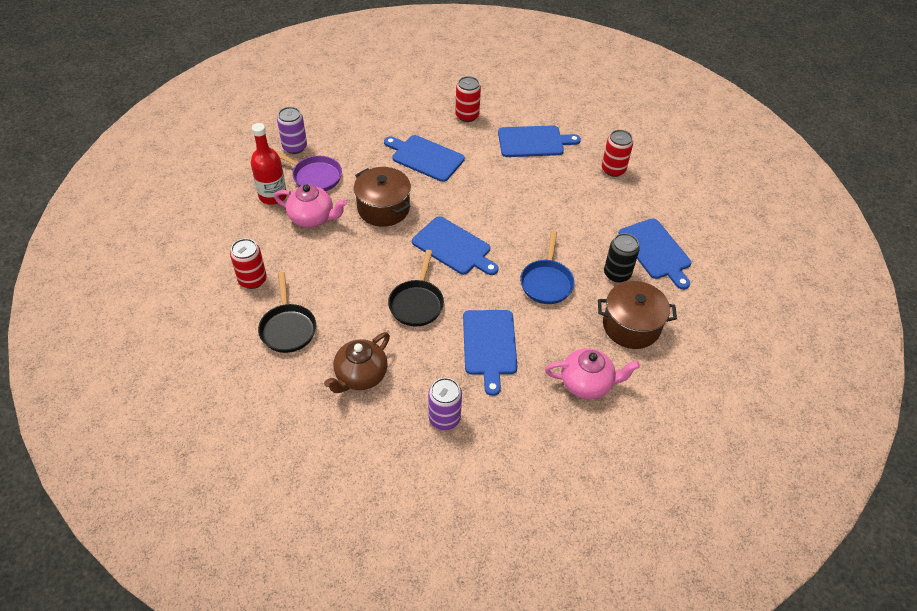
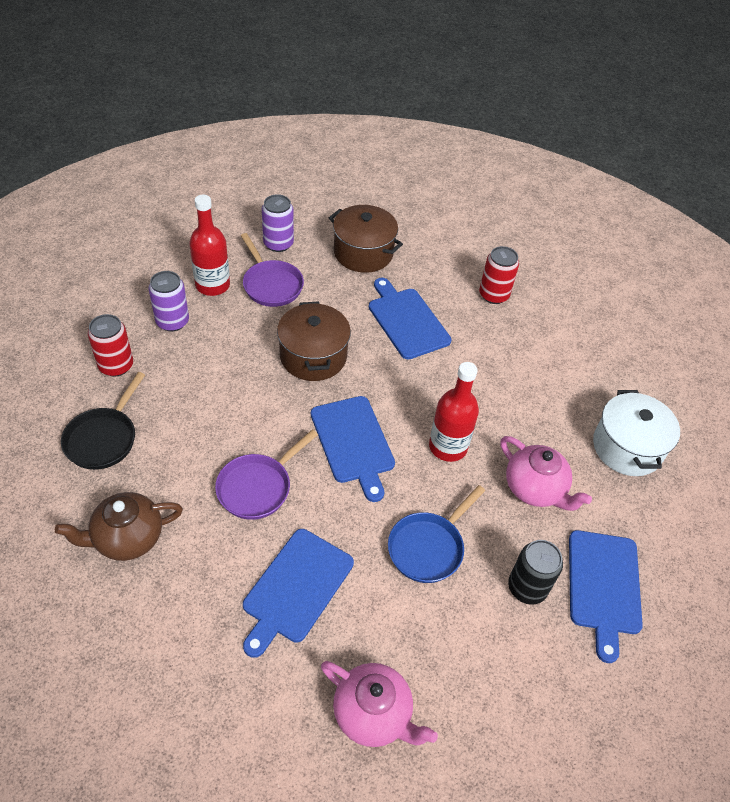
camera: 30 degrees right, 0 degrees up
(312, 218) = (231, 329): pink teapot -> pink teapot (535, 489)
(417, 303) = (257, 487): black pan -> purple pan
(444, 418) = (171, 649): purple can -> purple can (172, 321)
(512, 220) = (448, 446): none -> red bottle
(533, 142) = (550, 363): blue cutting board -> none
(613, 169) = (627, 447): red can -> white pot
(631, 326) = (492, 670): brown pot -> brown pot (363, 253)

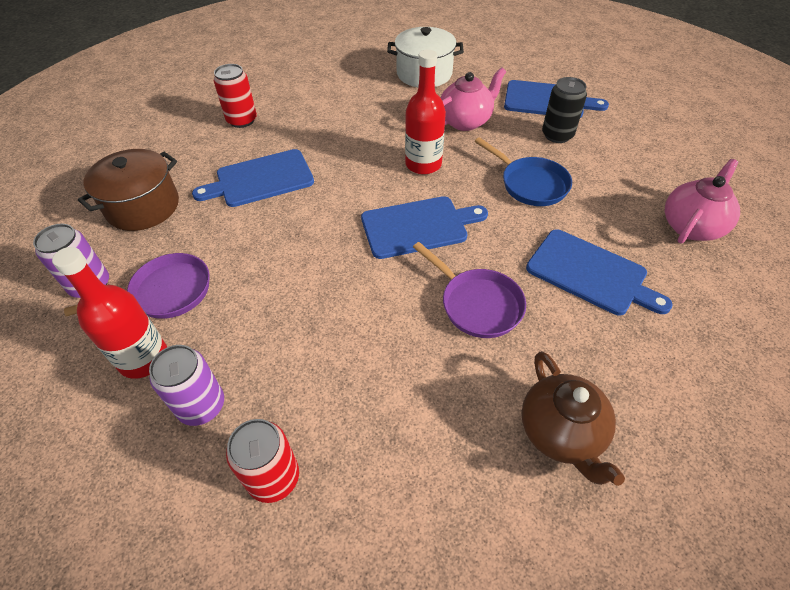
camera: 80 degrees left, 0 degrees up
(103, 438) = (408, 480): black pan -> none
(313, 356) = (296, 254): brown pot -> none

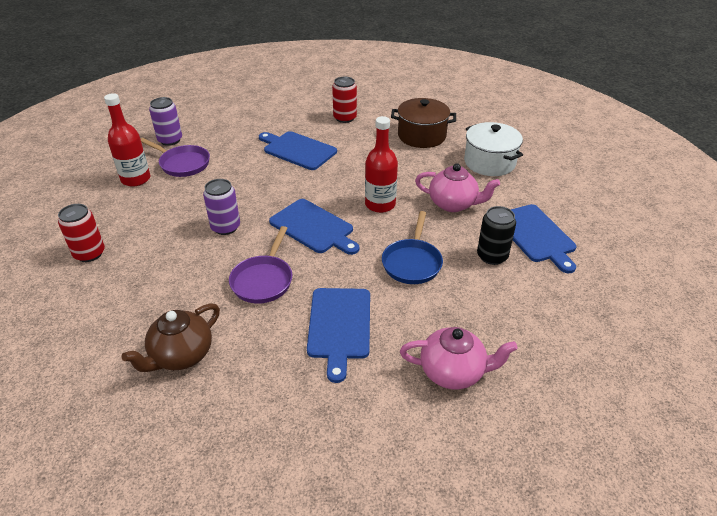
camera: 55 degrees right, 10 degrees down
(143, 206) = (238, 125): brown pot -> brown pot (421, 136)
(201, 406) = (118, 211): purple can -> purple can (225, 227)

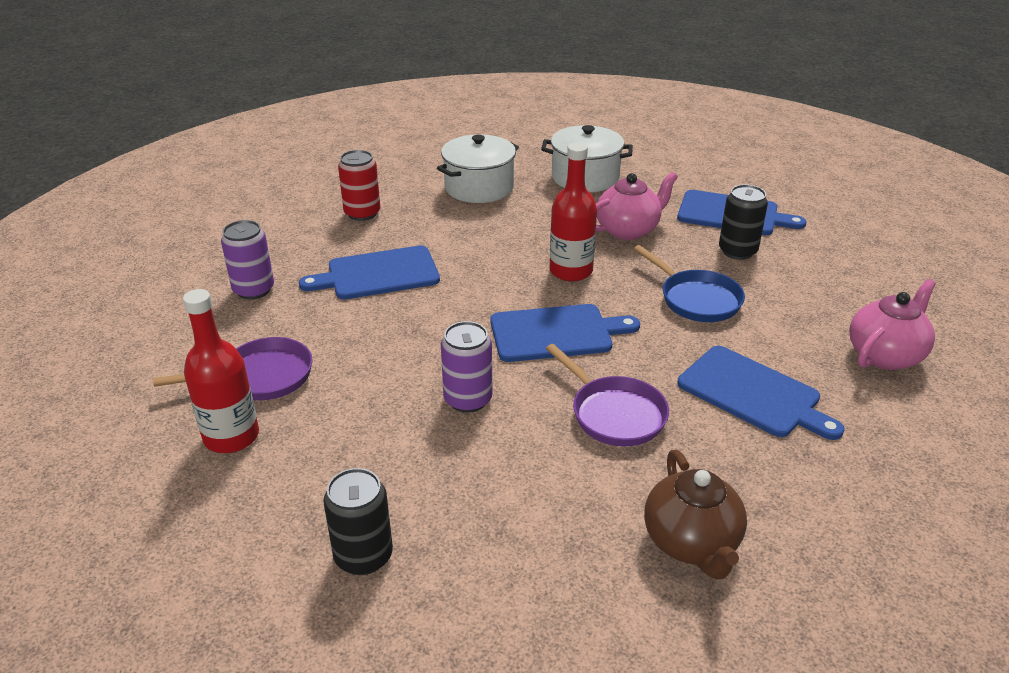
camera: 50 degrees left, 5 degrees down
(89, 253) = (363, 556): red can -> black can
(170, 140) = (178, 364): purple can -> purple can (253, 290)
(421, 136) = (479, 187): brown pot -> white pot

